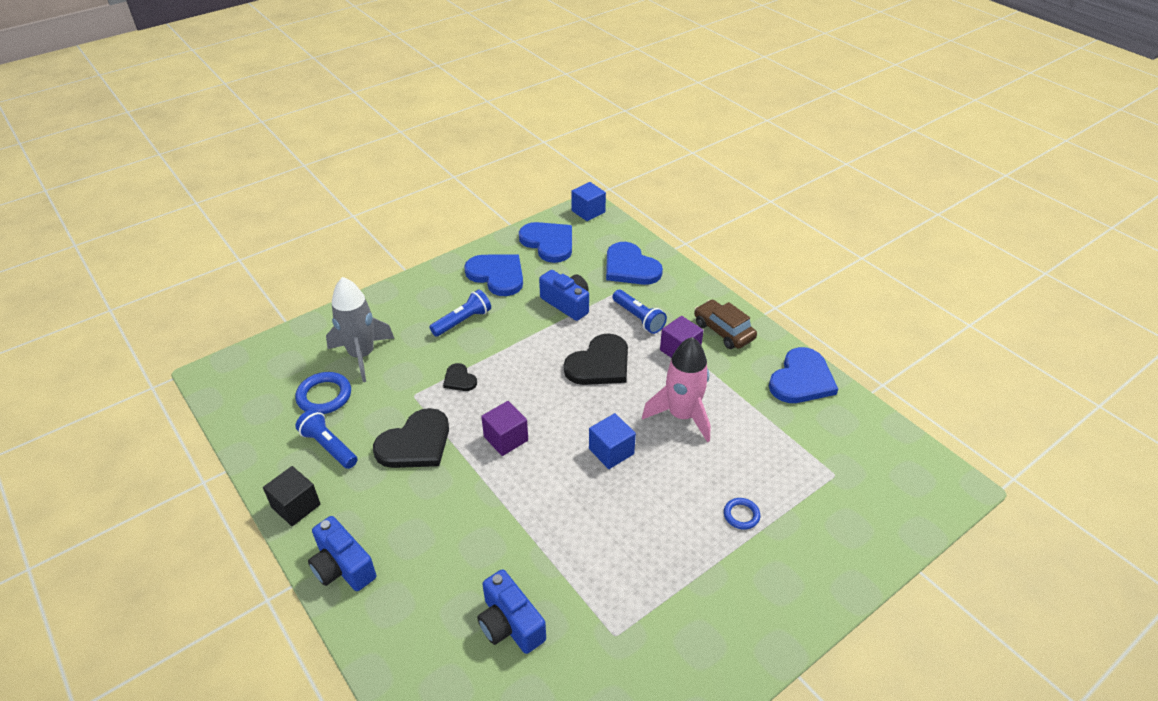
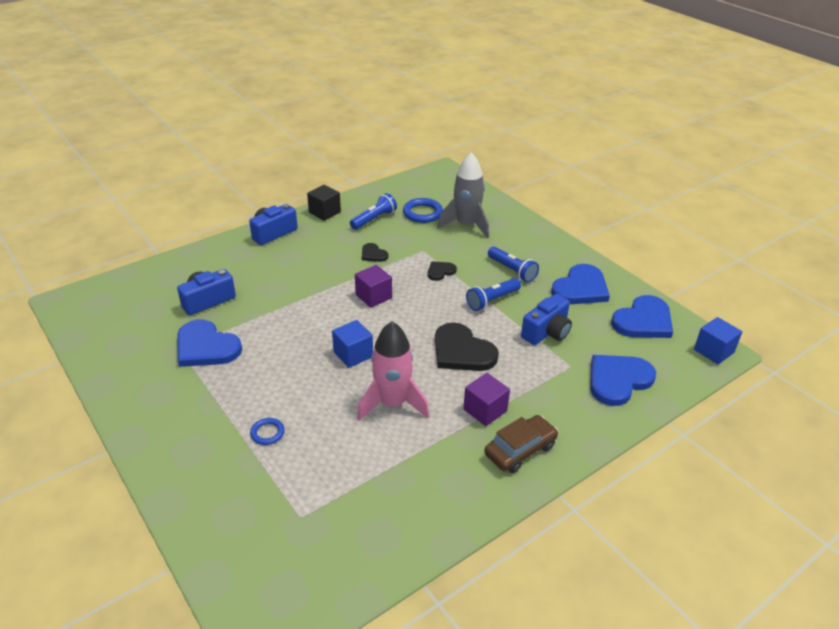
camera: 90 degrees right, 5 degrees down
(415, 443) = (373, 254): black heart -> black heart, size x0.51
(638, 318) = (532, 382): blue flashlight -> blue flashlight (492, 300)
(801, 379) = (443, 512): blue heart -> blue heart (206, 347)

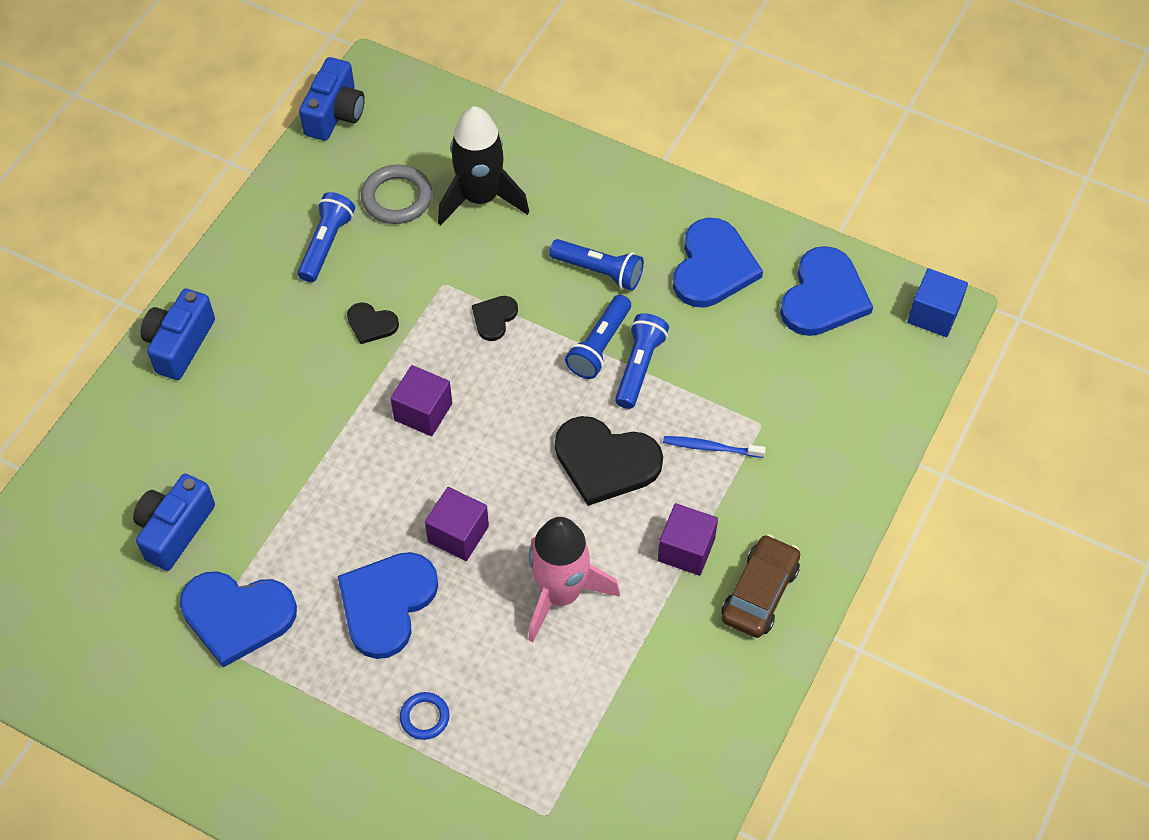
camera: 25 degrees left, 20 degrees up
(324, 212) = (235, 261): black cube -> none
(353, 354) = (458, 534): blue cube -> purple cube
(422, 213) = (397, 198): blue ring -> grey ring
(466, 225) = (480, 198): grey rocket -> black rocket
(509, 316) = (639, 367): none -> blue flashlight
(531, 366) = (711, 447): none -> blue toothbrush
(547, 332) = (703, 374): blue camera -> blue camera (335, 113)
(618, 380) = (832, 421): blue heart -> blue heart (387, 603)

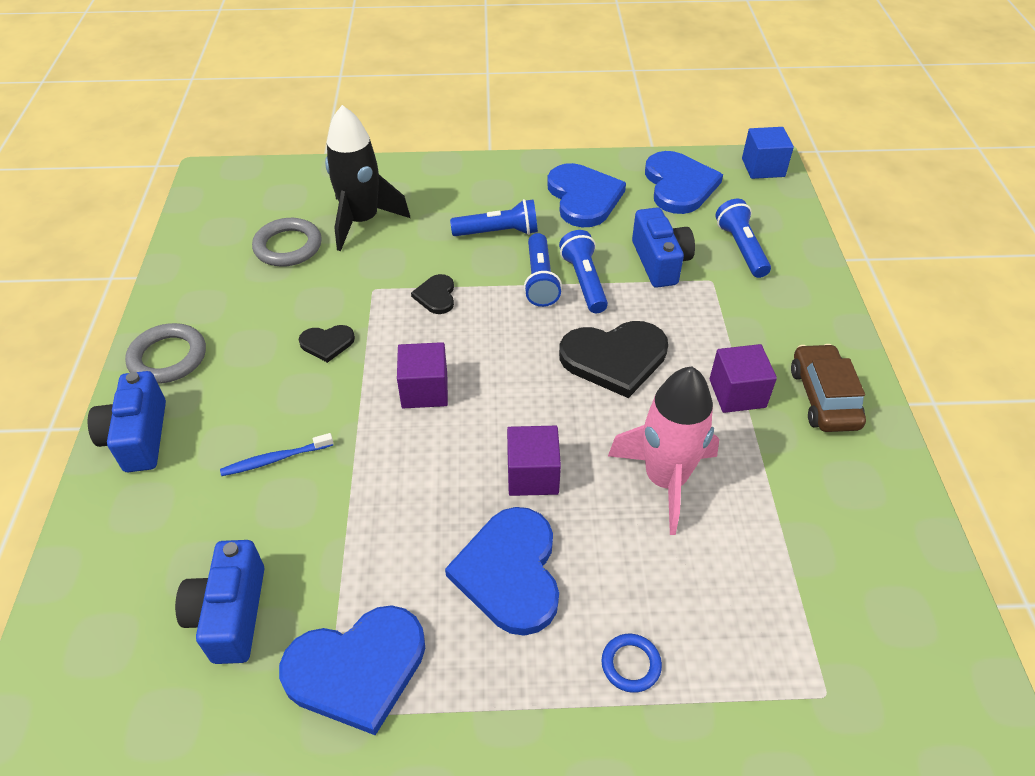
camera: 30 degrees left, 10 degrees down
(237, 276) = (168, 357): none -> grey ring
(326, 244) = (243, 301): blue flashlight -> blue flashlight (741, 248)
(335, 113) = (192, 211): blue camera -> blue camera (660, 262)
(711, 447) = (688, 312): blue toothbrush -> blue toothbrush (275, 459)

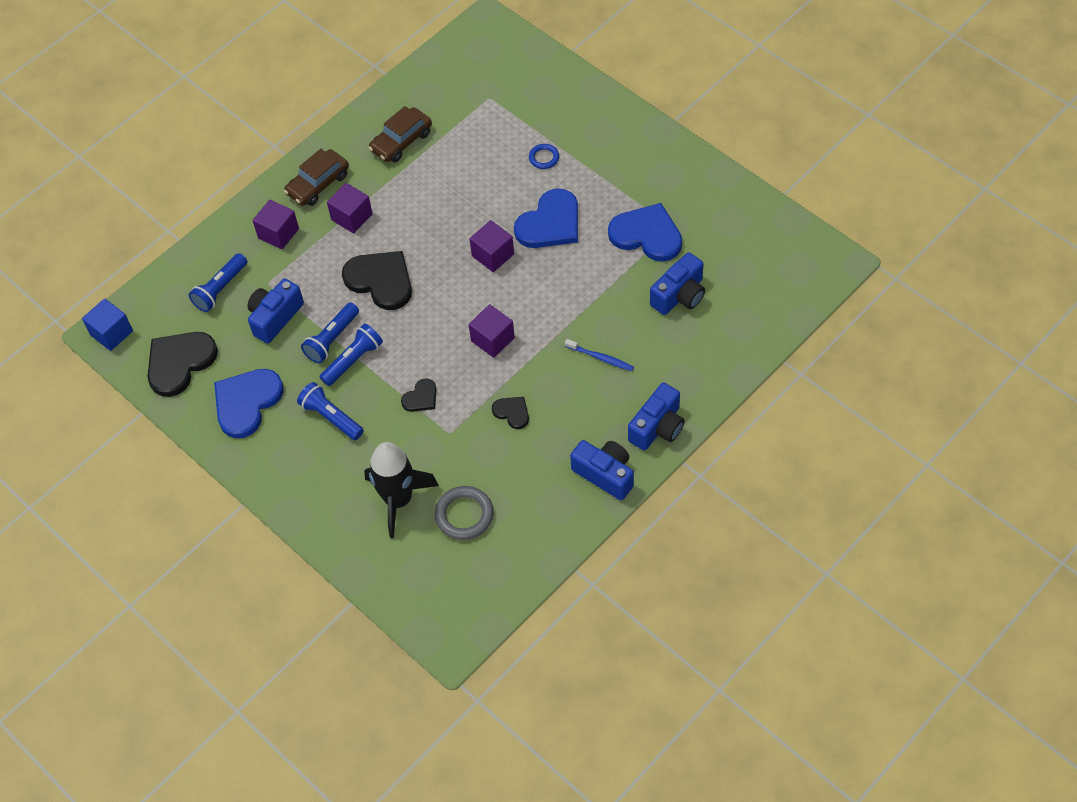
camera: 130 degrees left, 10 degrees up
(168, 357) = (605, 474): grey ring -> blue camera
(665, 480) = (440, 207): pink rocket -> none
(679, 185) = (179, 363): blue heart -> black heart
(775, 324) = (278, 233): none -> purple cube
(826, 522) = (401, 141): none -> brown car

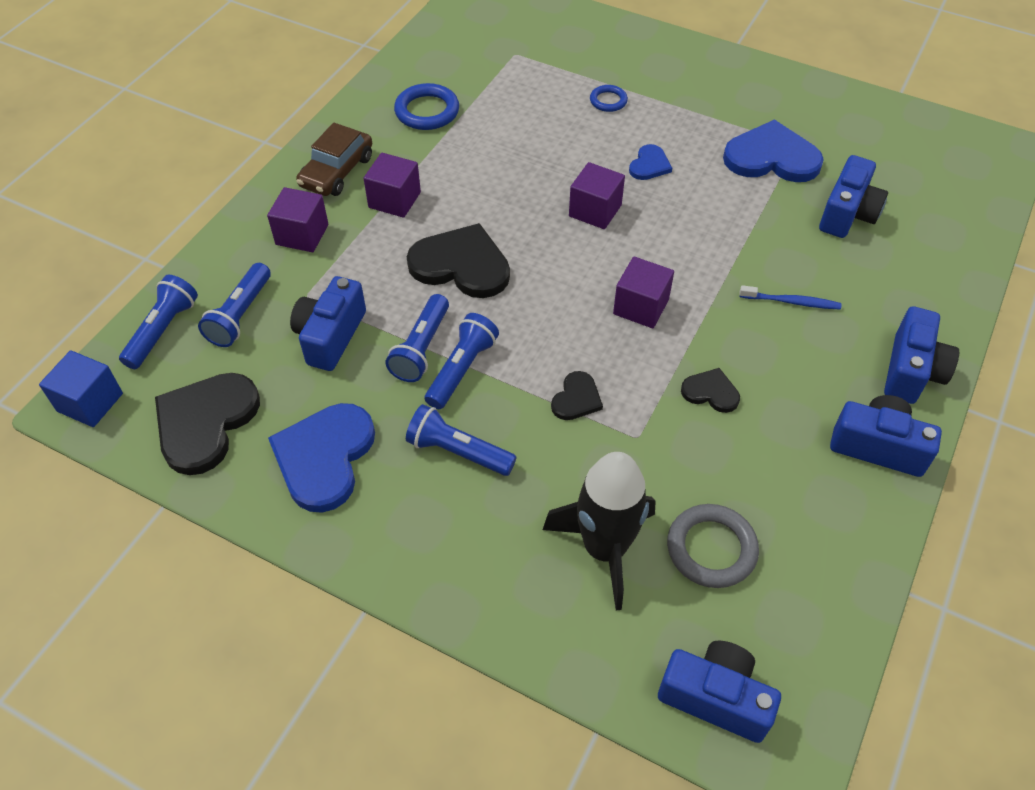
camera: 20 degrees left, 5 degrees down
(167, 290) = (162, 331): none -> blue flashlight
(401, 141) = (427, 111): brown car -> blue ring
(427, 600) = (715, 697): none -> blue camera
(550, 223) = (649, 165): blue heart -> blue heart, size x0.51

